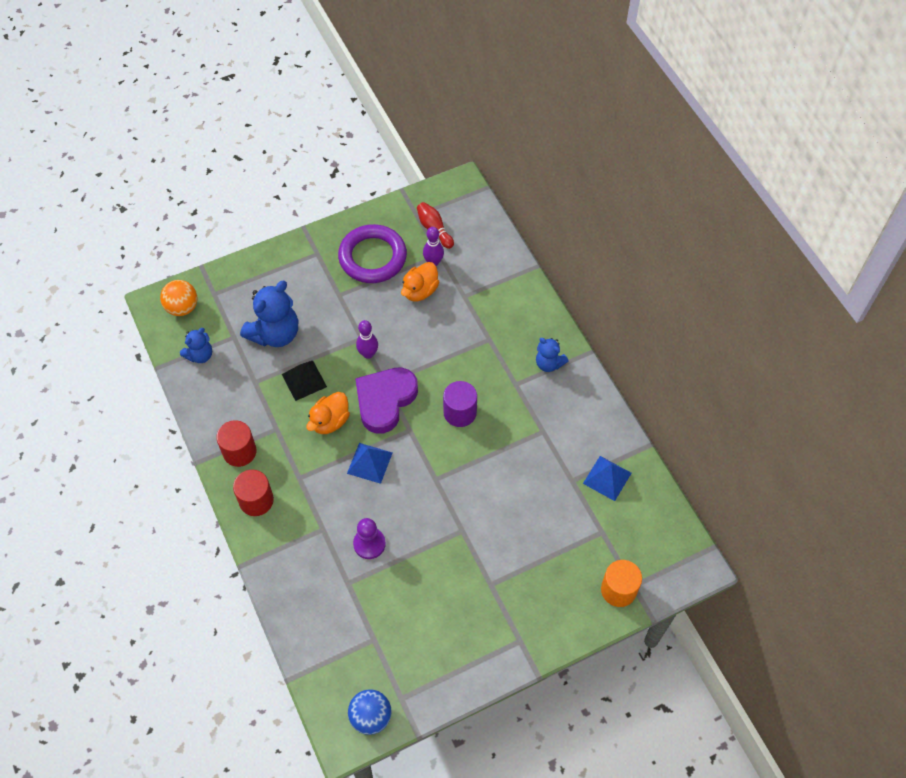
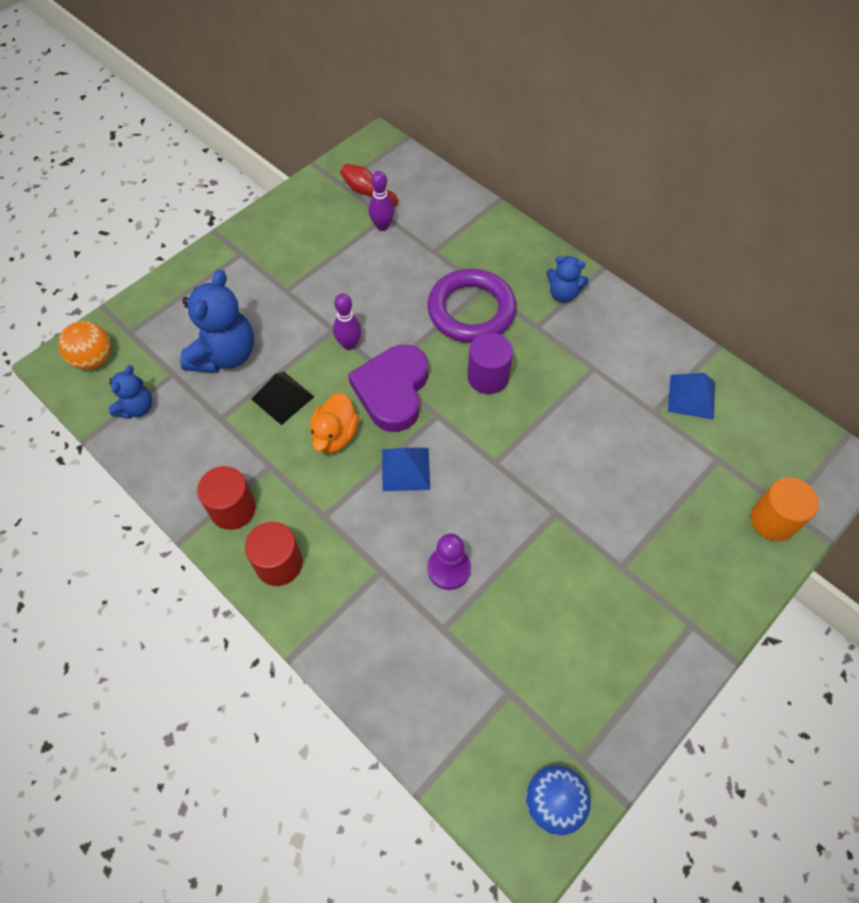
camera: 20 degrees left, 0 degrees up
(372, 257) = (309, 240): purple ring -> purple ring (471, 310)
(420, 291) = (380, 260): orange duck -> none

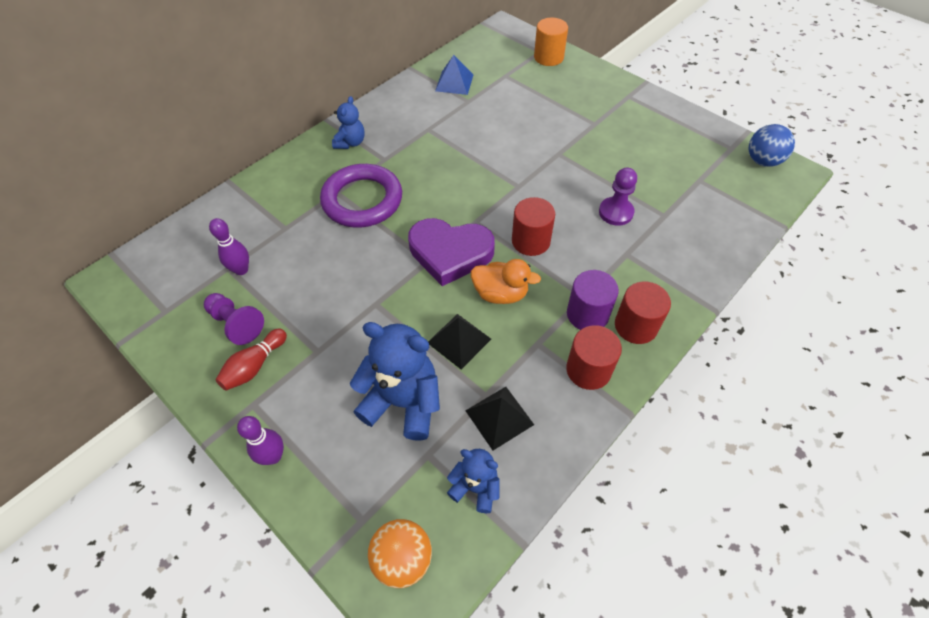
camera: 90 degrees left, 5 degrees down
(196, 428) = (499, 417): none -> black pyramid
(322, 231) = (236, 324): none -> purple pawn
(349, 344) = (395, 289): purple bowling pin -> purple bowling pin (273, 456)
(368, 193) = (188, 284): red bowling pin -> red bowling pin (254, 366)
(406, 469) = (531, 241): blue pyramid -> red cylinder
(488, 377) = (436, 189): purple cylinder -> purple cylinder (587, 314)

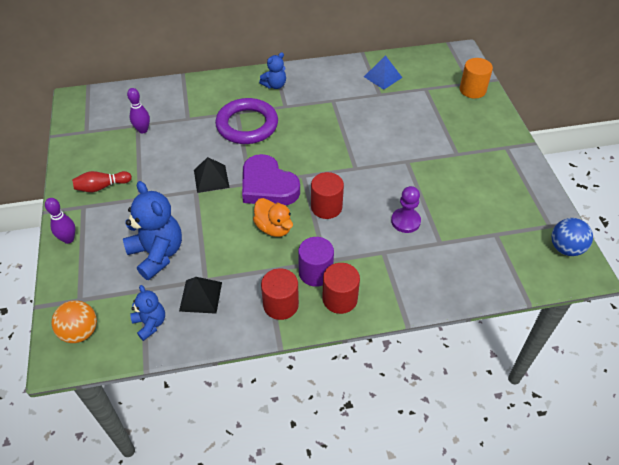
camera: 35 degrees right, 5 degrees down
(236, 324) = (113, 158): purple pawn -> none
(459, 340) = (221, 240): black pyramid -> black pyramid (211, 178)

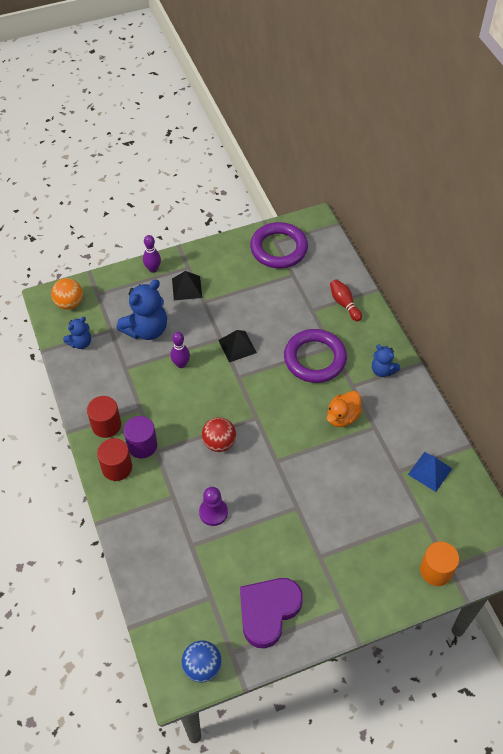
camera: 80 degrees right, 5 degrees up
(97, 130) = (279, 248): none -> purple ring
(102, 187) = (211, 273): red bowling pin -> red bowling pin (344, 304)
(143, 130) = (287, 281): purple bowling pin -> purple bowling pin (181, 364)
(200, 296) = (108, 368): black pyramid -> black pyramid (186, 288)
(268, 186) = (237, 391): purple heart -> purple heart (268, 611)
(274, 228) = (187, 405): orange duck -> orange duck (342, 417)
(326, 207) = (219, 443): red cylinder -> red ball

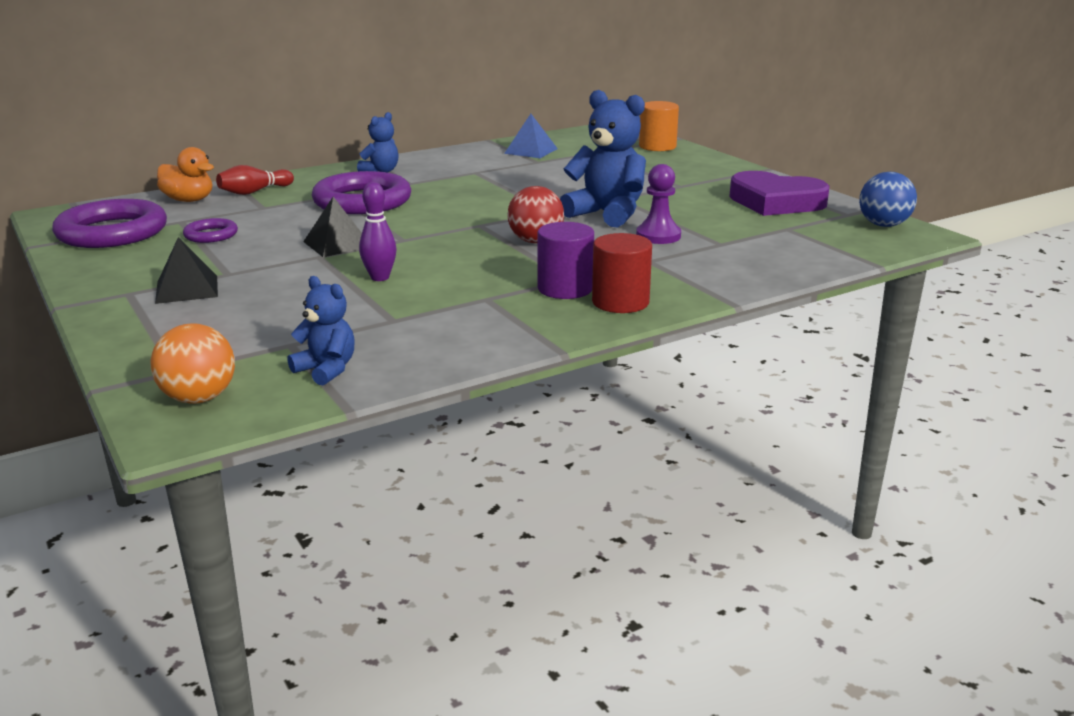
camera: 100 degrees left, 30 degrees down
(106, 425) = (534, 320): red cylinder -> none
(146, 329) = (293, 312): blue teddy bear -> blue teddy bear (607, 214)
(153, 269) = (119, 322): purple bowling pin -> none
(265, 290) = (211, 235): none -> purple ring
(342, 417) = (464, 185): orange duck -> orange duck (189, 200)

